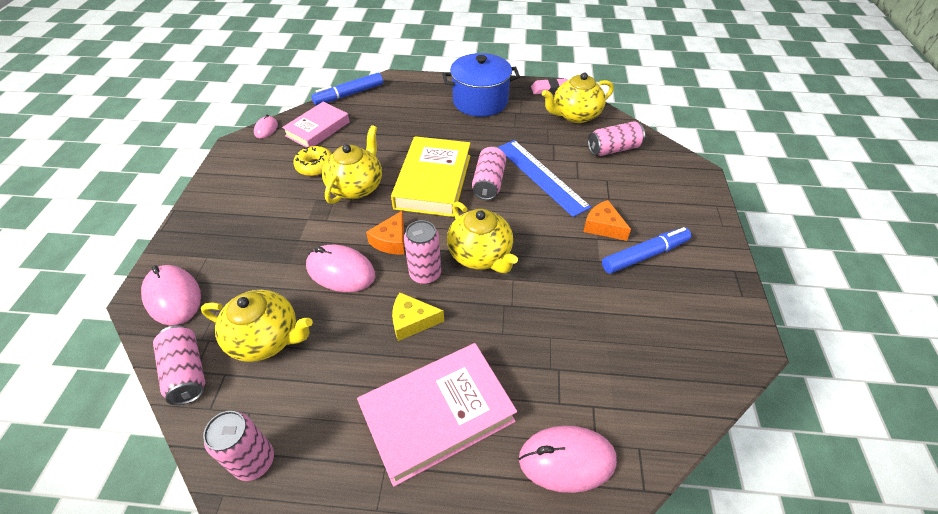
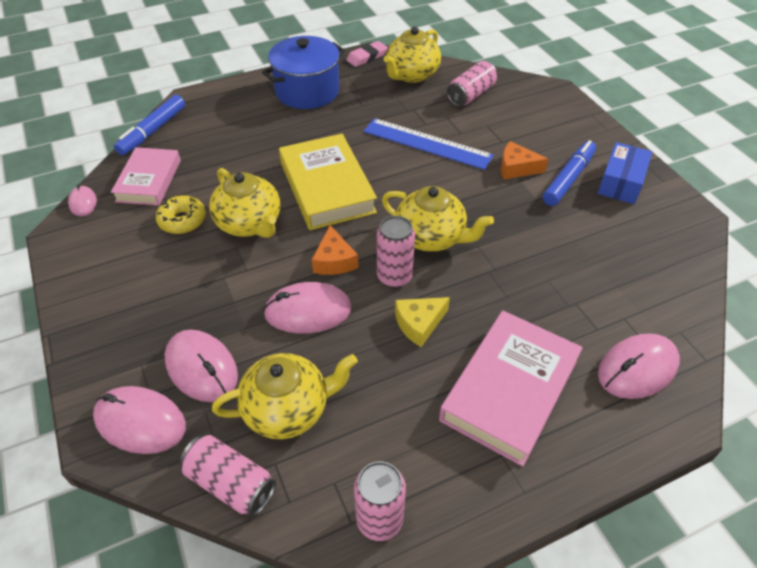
camera: 30 degrees left, 0 degrees up
(239, 278) = (202, 368): none -> pink mouse
(356, 187) = (250, 223): yellow teapot -> yellow teapot turned 150 degrees clockwise
(488, 182) = (383, 168): pink can -> none
(695, 279) = (621, 182): none -> blue box

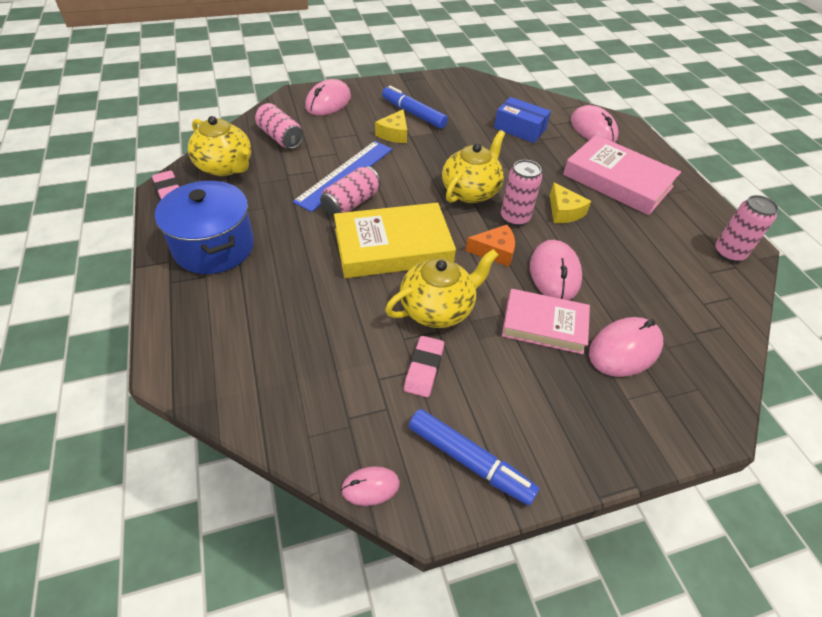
camera: 85 degrees left, 0 degrees up
(140, 422) = (690, 395): pink mouse -> pink mouse (328, 102)
(149, 180) = (342, 407): pink book -> pink book (544, 325)
(153, 131) = (231, 409): blue marker -> blue marker (469, 461)
(182, 220) = (424, 368): yellow donut -> pink eraser
(231, 483) = (728, 330): pink can -> pink can (351, 203)
(288, 409) = (655, 293): yellow teapot -> none
(516, 168) = (394, 134): orange cheese -> yellow cheese
(621, 182) = (423, 93): blue box -> blue box (519, 129)

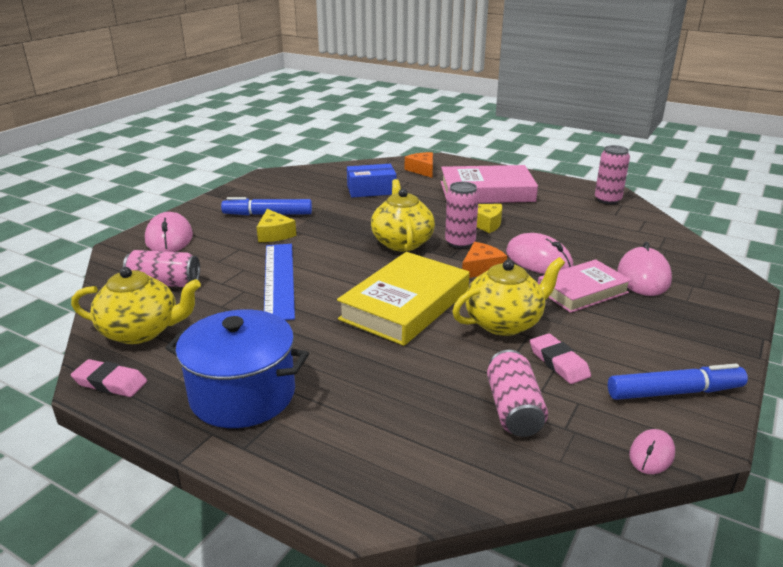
camera: 40 degrees left, 20 degrees down
(351, 203) = (320, 296): pink can -> pink can (513, 409)
(437, 309) = (504, 323): yellow teapot -> yellow teapot turned 45 degrees clockwise
(593, 129) = (422, 170): pink mouse -> orange cheese

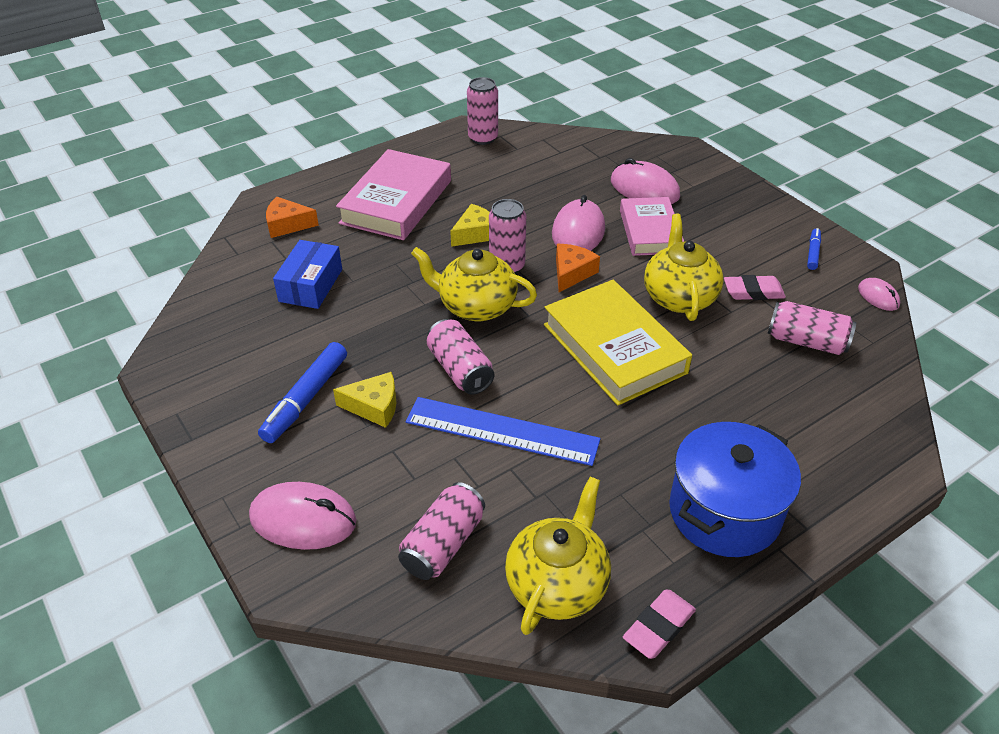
camera: 65 degrees left, 15 degrees up
(330, 252) = (460, 370): none -> pink can
(481, 268) = (571, 273): orange cheese -> orange cheese turned 45 degrees clockwise
(538, 260) = (578, 231): pink mouse -> pink mouse turned 60 degrees counterclockwise
(674, 392) = (813, 253): blue marker -> blue marker, size x0.53

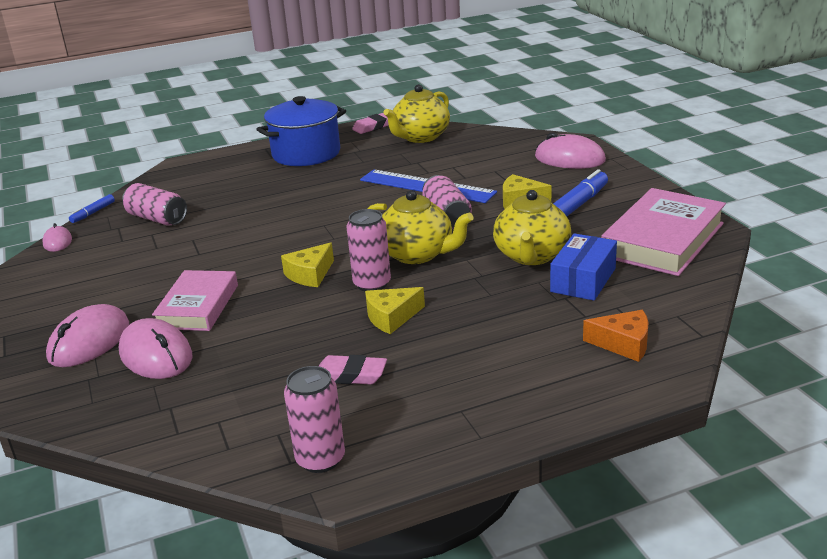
camera: 165 degrees left, 15 degrees down
(396, 202) = (479, 363): pink book -> pink book (663, 240)
(443, 544) = (481, 149): pink can -> none
(571, 273) = (310, 274): orange cheese -> yellow cheese
(578, 231) = (275, 311): pink mouse -> pink mouse (89, 341)
(614, 348) = (313, 222): yellow book -> none
(679, 297) = (226, 251): yellow teapot -> yellow teapot (531, 256)
(753, 291) = (157, 251): pink eraser -> pink eraser (350, 375)
(813, 253) = (62, 276): blue marker -> blue marker (93, 213)

